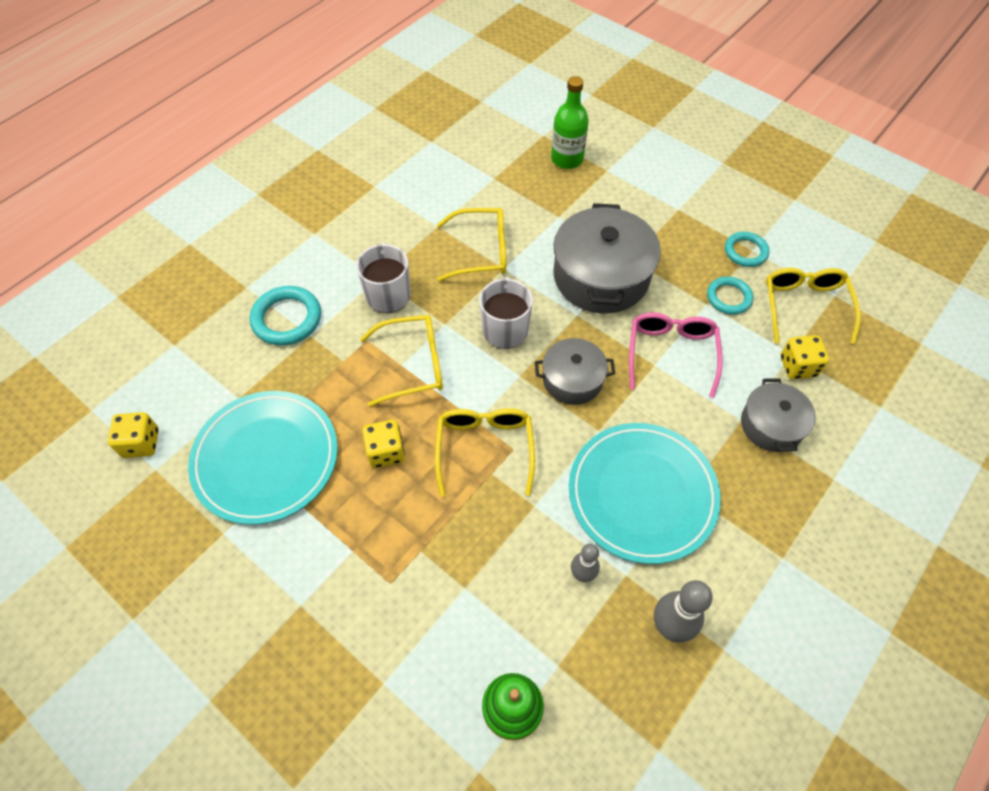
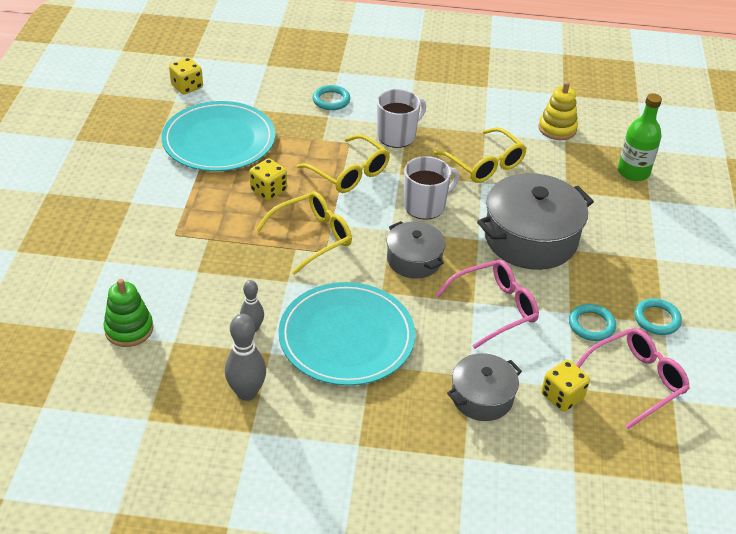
camera: 55 degrees right, 15 degrees down
(287, 319) = (331, 100): turquoise ring -> turquoise ring, size x0.66
(473, 173) = (557, 129): none -> yellow stacking toy
(804, 306) = (636, 381): yellow glasses -> pink glasses

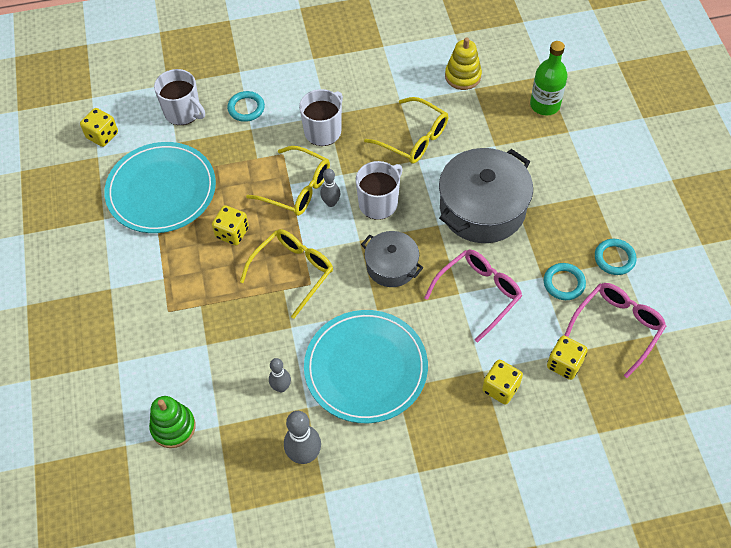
camera: 15 degrees left, 15 degrees up
(270, 88) = (183, 112): none -> white mug
(377, 193) = (331, 203): none -> grey bowling pin
(482, 397) = (500, 388): grey pot -> yellow dice

